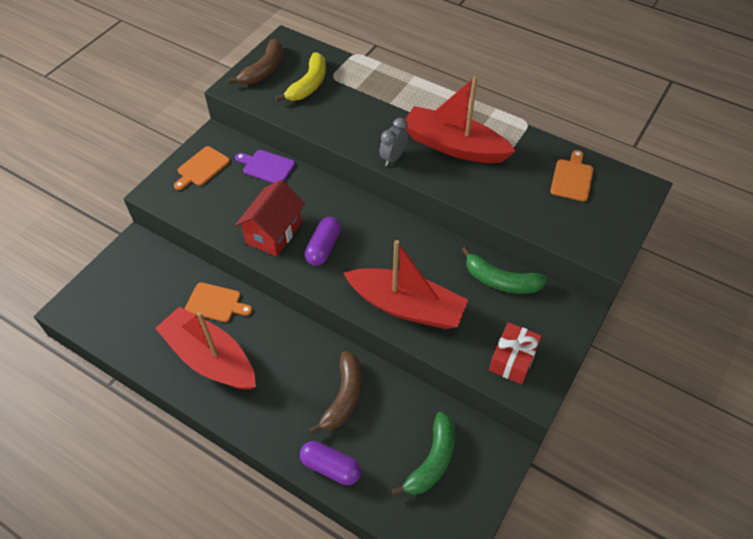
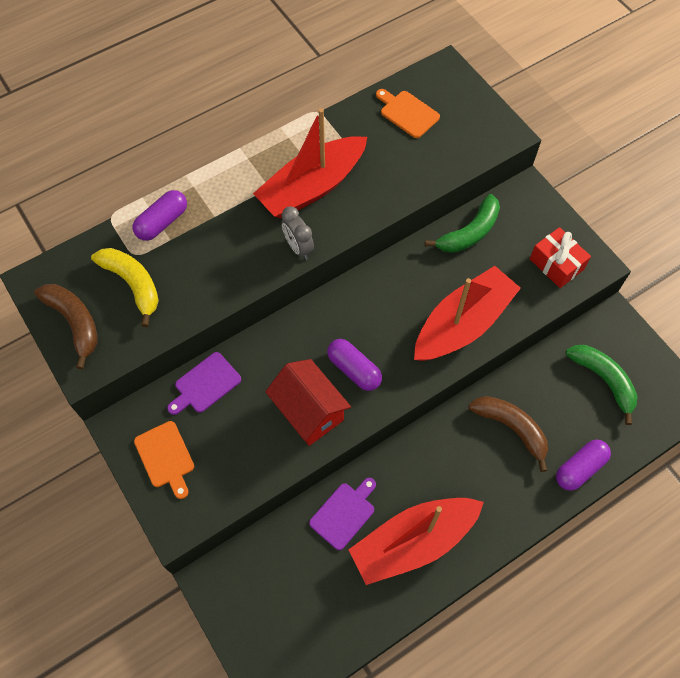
camera: 65 degrees left, 10 degrees up
(216, 303) = (344, 513): orange cutting board -> purple cutting board
(367, 79) = (162, 222): none -> purple capsule

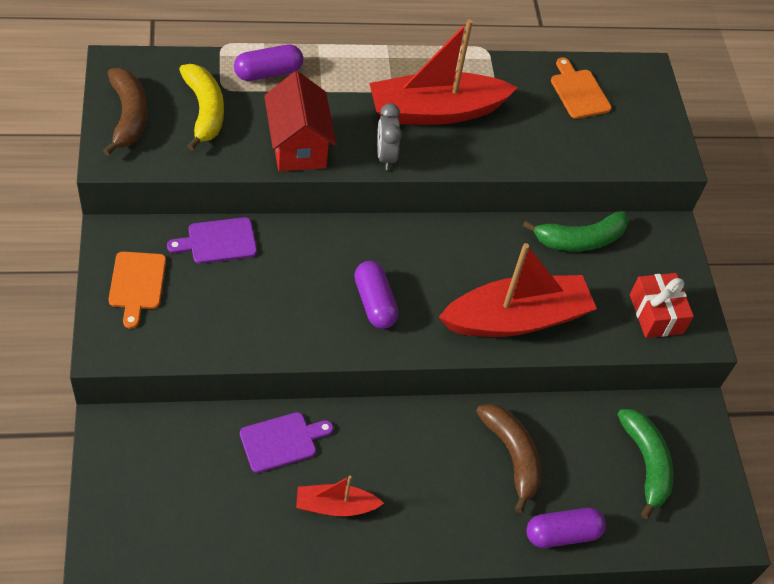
camera: 20 degrees right, 10 degrees down
(309, 411) = (303, 317): red house -> red house (298, 146)
(413, 542) = (335, 506): red boat -> red boat, size x0.51

